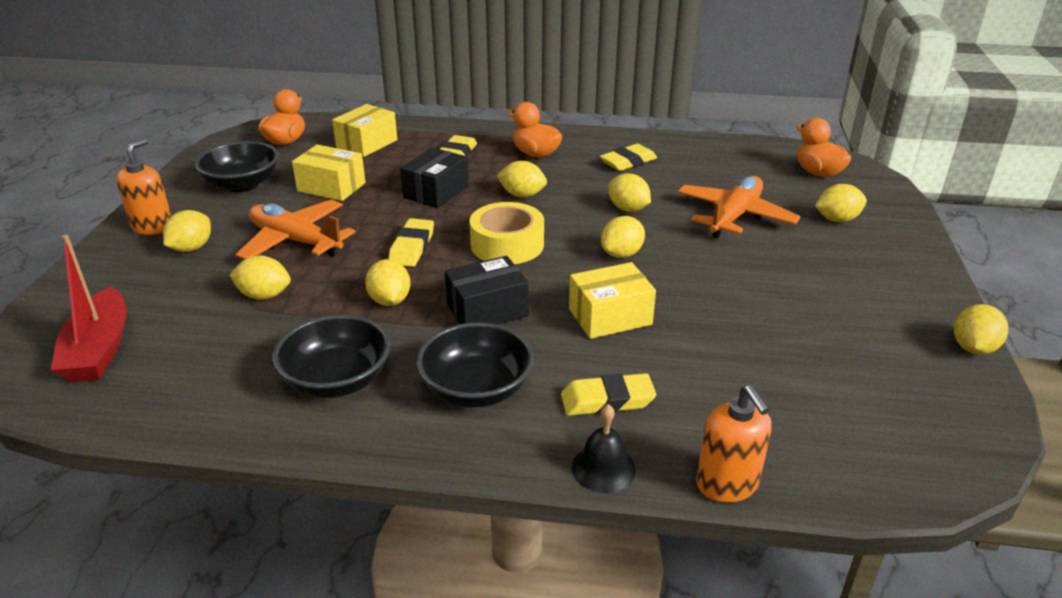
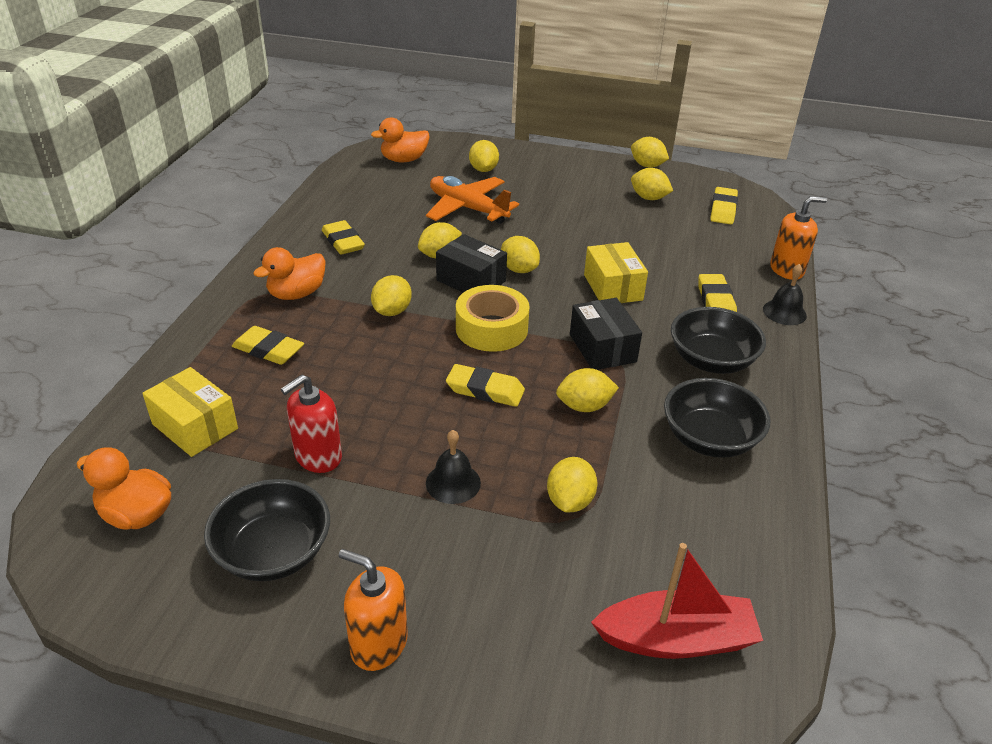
camera: 85 degrees left, 5 degrees up
(191, 248) = (451, 585): yellow lemon -> yellow lemon (649, 198)
(295, 241) = (453, 483): orange plane -> black bell
(331, 187) = (318, 457): yellow box -> red soap dispenser
(436, 192) = (364, 369): black box -> black box (471, 280)
(884, 424) = (723, 210): none -> yellow eraser

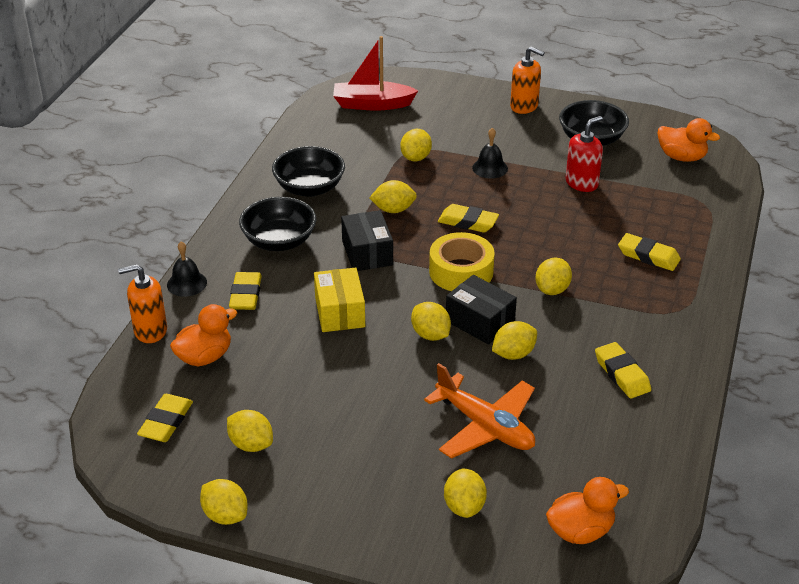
camera: 175 degrees left, 0 degrees up
(195, 426) = (675, 202): yellow box -> none
(297, 294) = (646, 309): orange duck -> orange duck (204, 357)

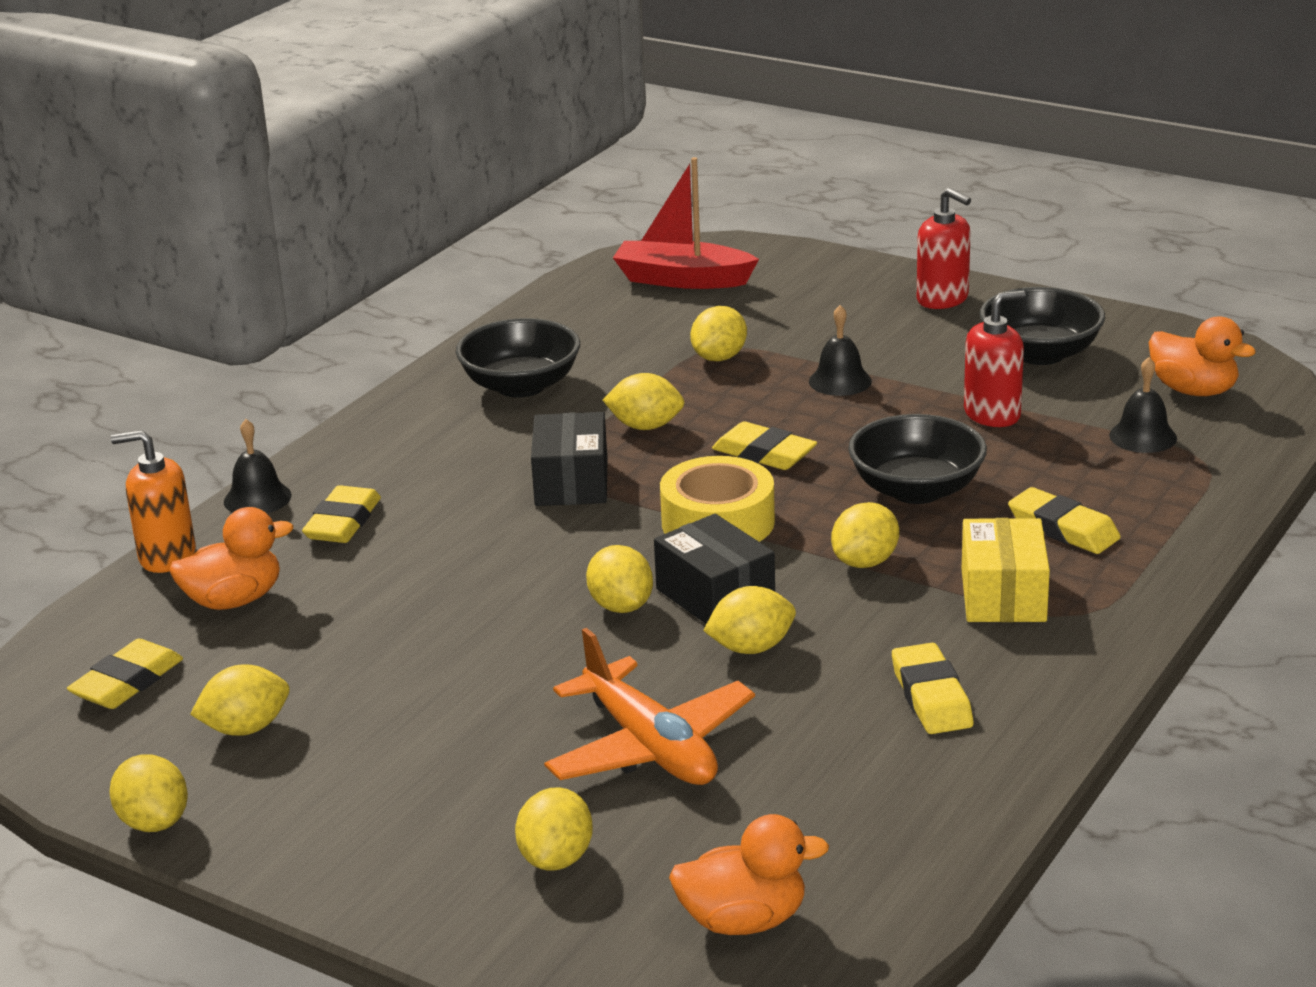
camera: 15 degrees right, 10 degrees down
(251, 444) = (246, 728): yellow lemon -> yellow lemon turned 75 degrees counterclockwise
(279, 241) = (434, 454): black bowl -> black bowl (916, 490)
(339, 312) = (484, 560): yellow box -> yellow box (1003, 595)
(524, 106) = (943, 299): orange soap dispenser -> red soap dispenser
(666, 190) = (1143, 436): none -> black bell

